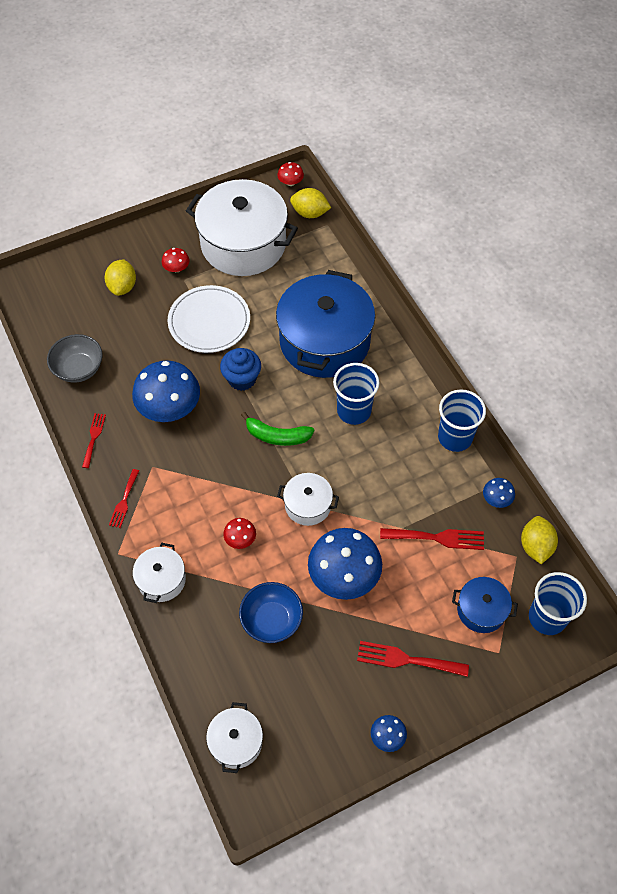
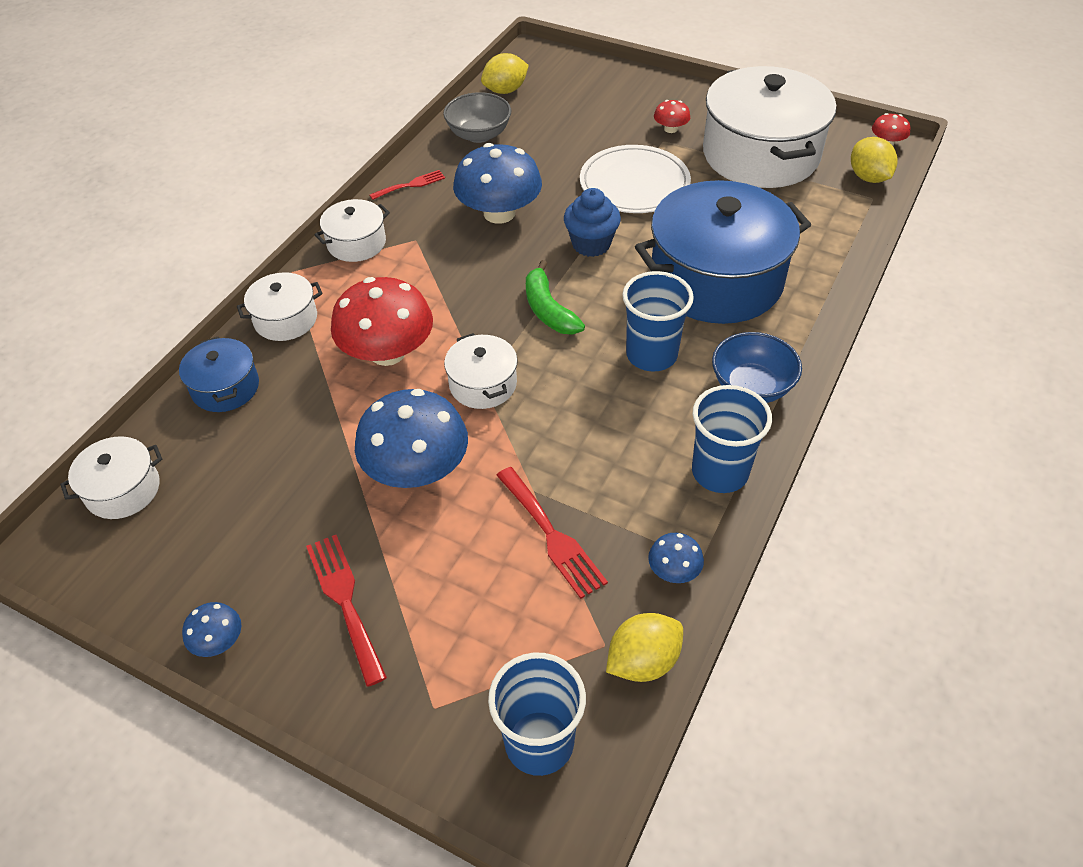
camera: 55 degrees right, 10 degrees down
(122, 287) = (604, 109): yellow lemon -> yellow lemon (505, 90)
(124, 501) = (356, 243): red fork -> white pot
(240, 539) = (387, 352): red mushroom -> red mushroom, size x2.20
(271, 620) = (303, 435): blue bowl -> blue bowl (751, 387)
(481, 610) = (484, 648): blue pot -> blue pot (225, 387)

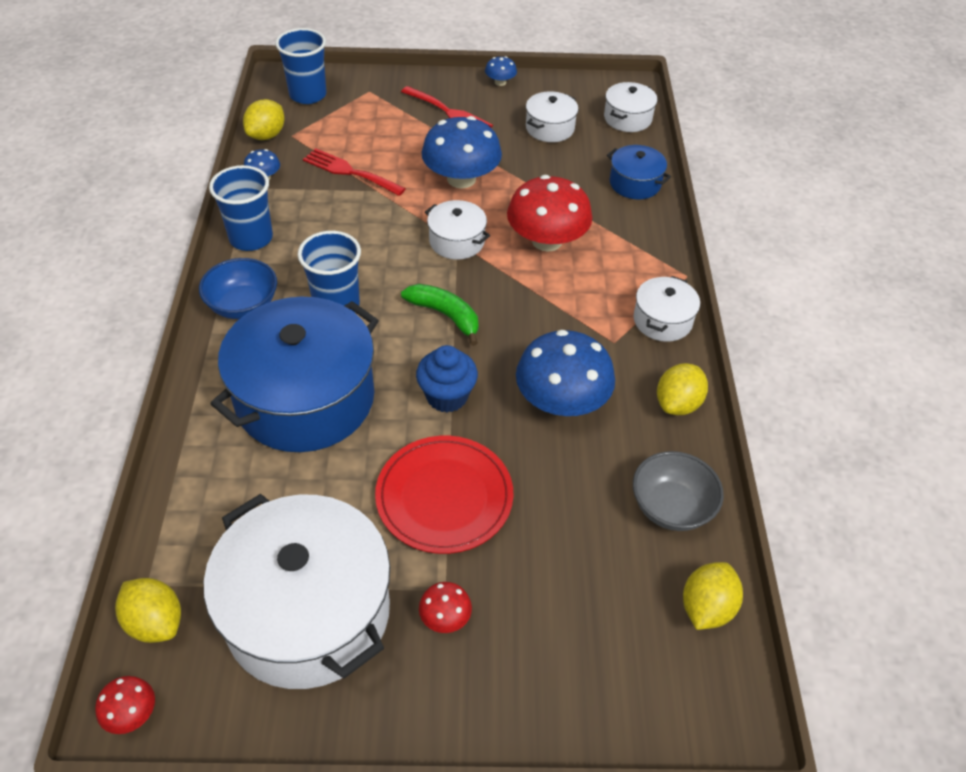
camera: 150 degrees right, 0 degrees up
(285, 319) = (647, 239): white pot -> white pot (550, 128)
(411, 185) = (678, 404): red fork -> yellow lemon
(634, 184) = (444, 497): white plate -> red plate

